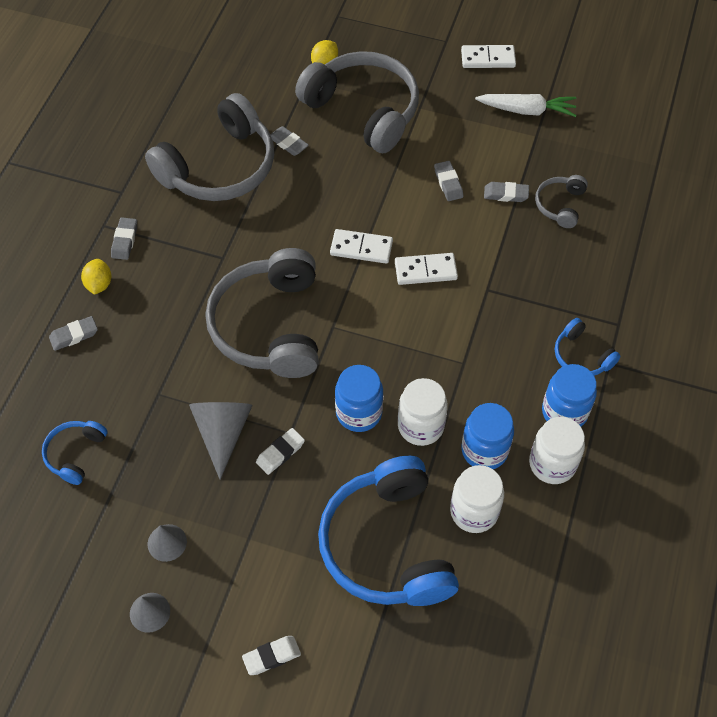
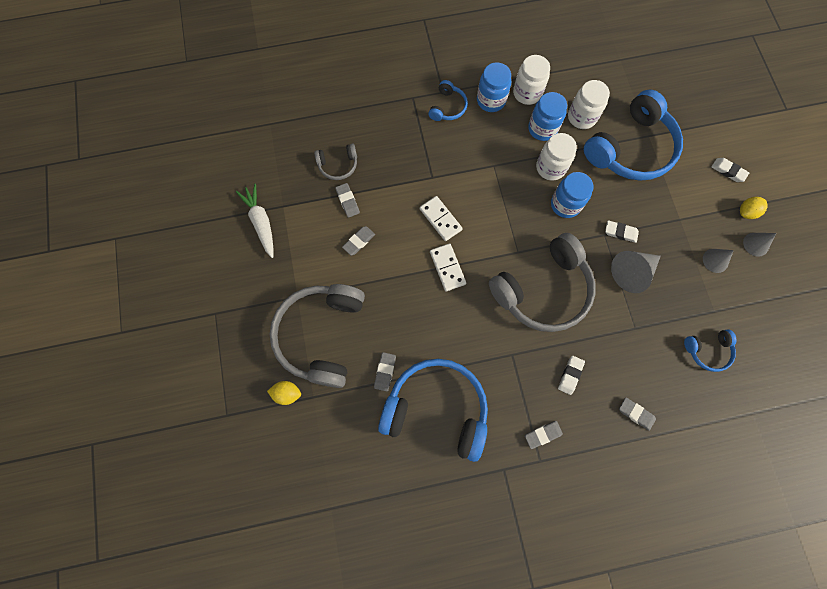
camera: 120 degrees left, 15 degrees up
(99, 284) = (588, 426): yellow lemon -> yellow lemon (746, 212)
(160, 298) = (570, 375): none -> white eraser
(219, 167) = (436, 409): grey headphones -> blue headphones
(488, 59) = (220, 273): white domino -> none

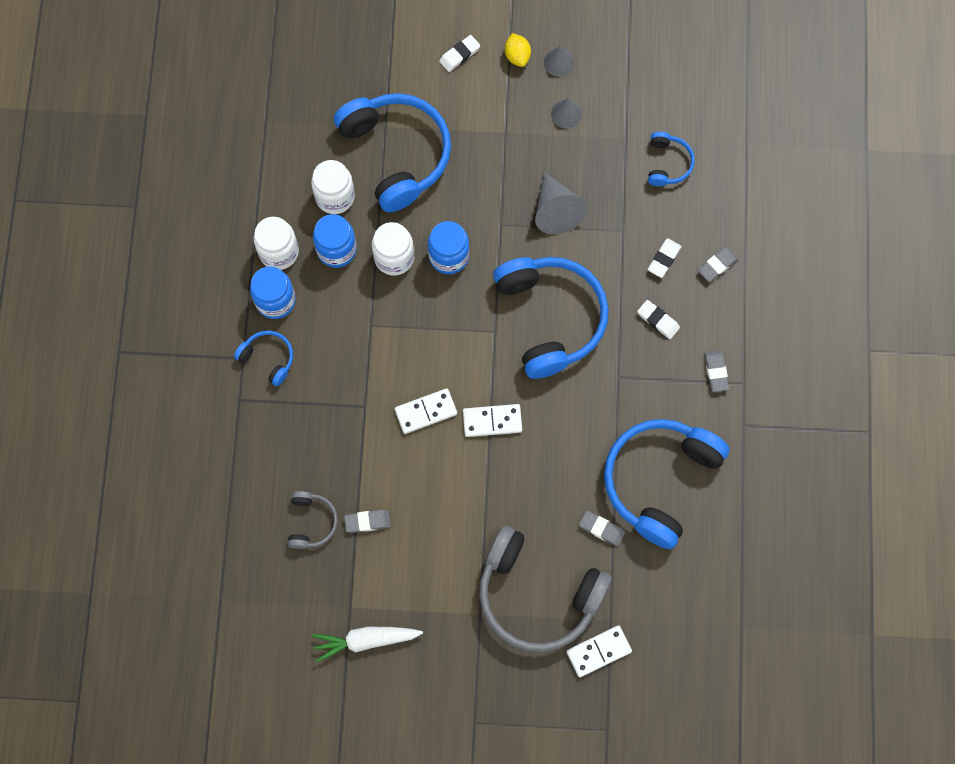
camera: 75 degrees left, 0 degrees up
(287, 393) = (598, 651): yellow lemon -> white domino
(359, 241) = (427, 520): grey eraser -> none
(543, 290) = (550, 318): grey headphones -> blue headphones
(620, 232) = (503, 205): white eraser -> white eraser (664, 259)

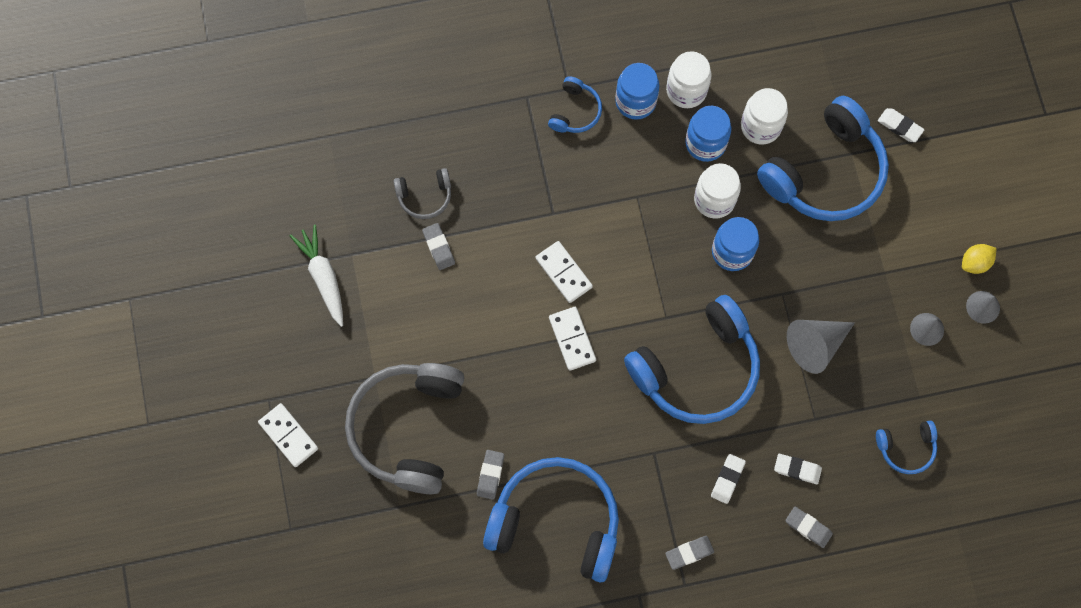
camera: 75 degrees right, 0 degrees up
(459, 55) = (955, 205): white eraser -> white eraser (900, 126)
(598, 651) = (366, 502): white domino -> white domino (288, 435)

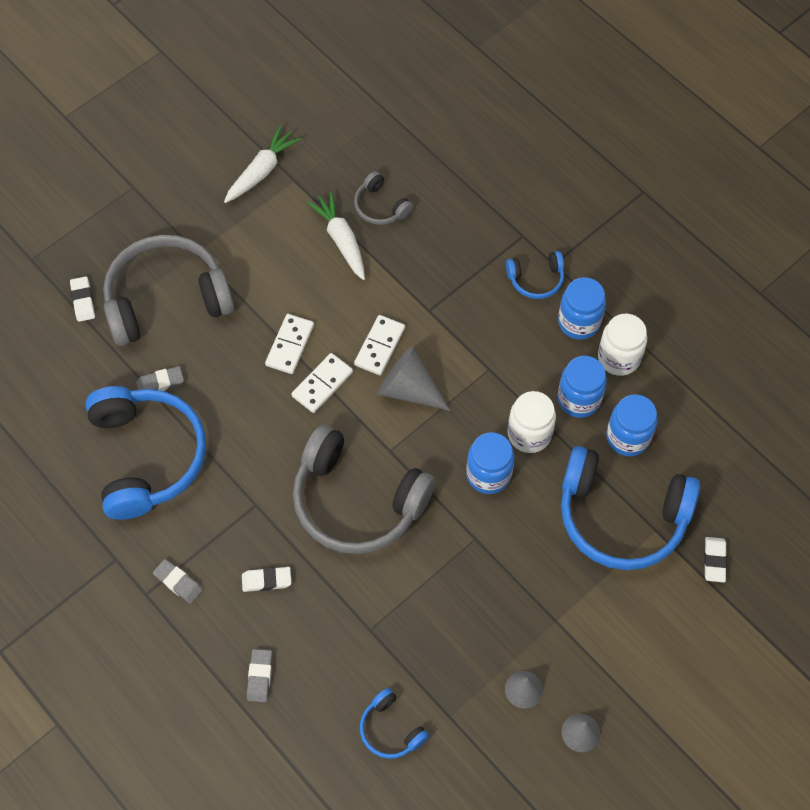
camera: 60 degrees right, 10 degrees down
(288, 435) = (110, 217): white domino -> white domino (290, 345)
(438, 247) = (341, 240): grey eraser -> white carrot
(697, 369) = (357, 501): blue headphones -> grey headphones
(760, 126) = (628, 437): white jar -> blue jar
(797, 469) = (311, 638): white eraser -> white eraser (83, 301)
(815, 345) = (443, 593): grey cone -> grey cone (408, 389)
(975, 262) = (622, 702): yellow lemon -> none

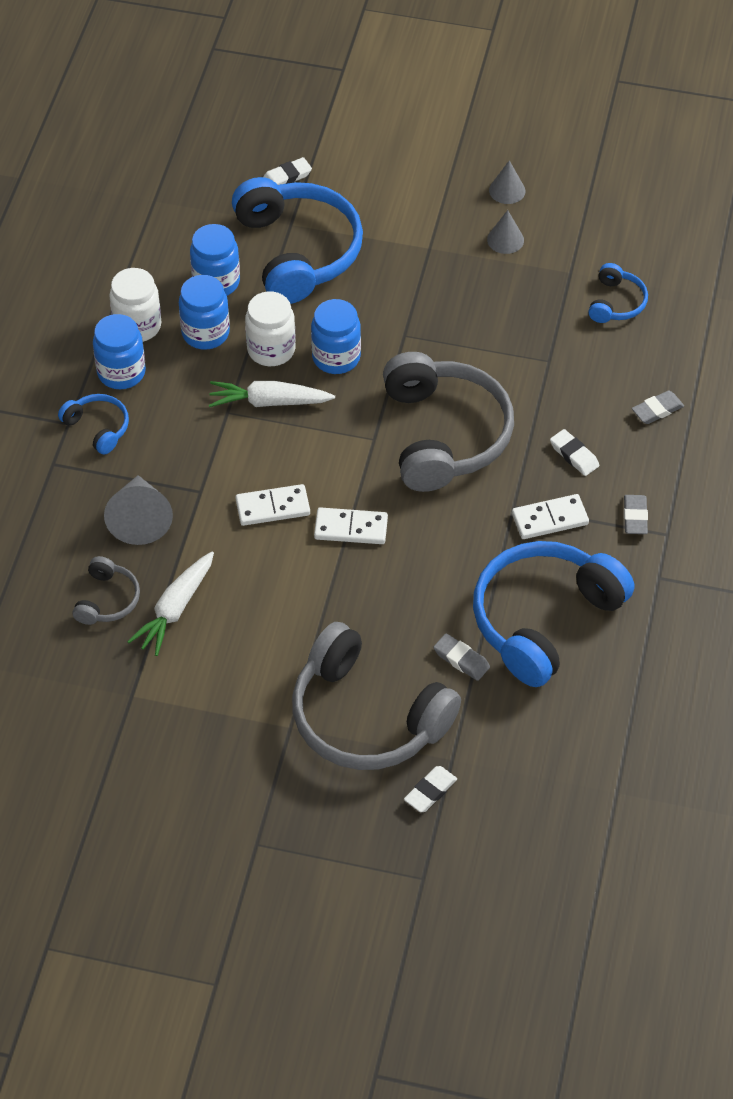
camera: 125 degrees left, 10 degrees down
(262, 171) = (142, 733): white carrot -> white carrot (269, 402)
(290, 345) = (331, 579): white domino -> white domino (549, 519)
(408, 389) = (300, 460): grey cone -> grey cone (140, 519)

